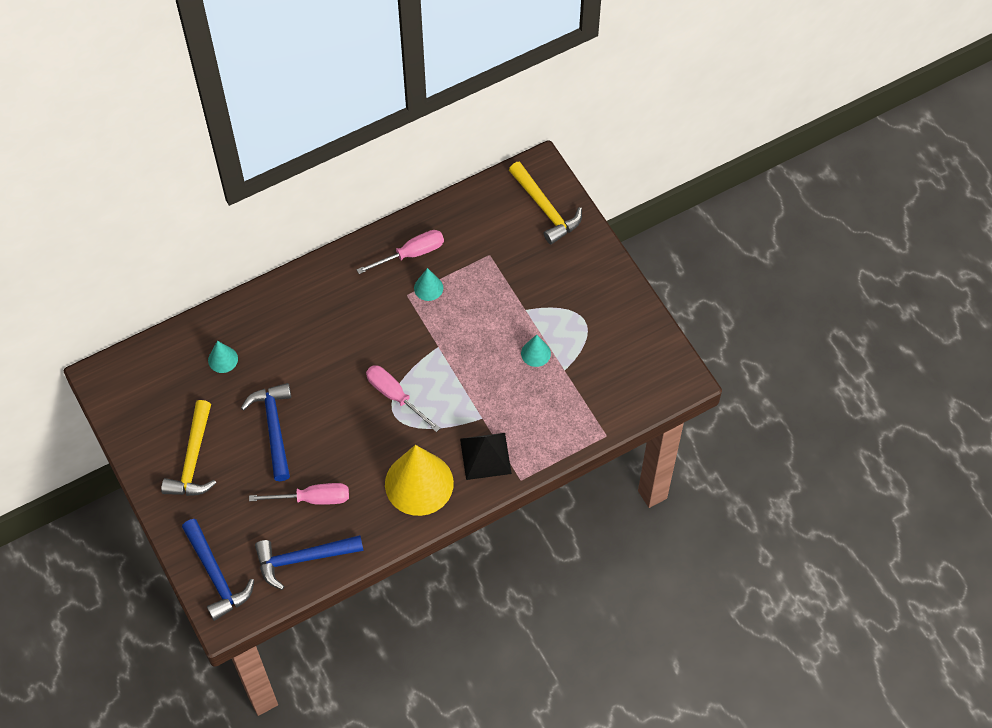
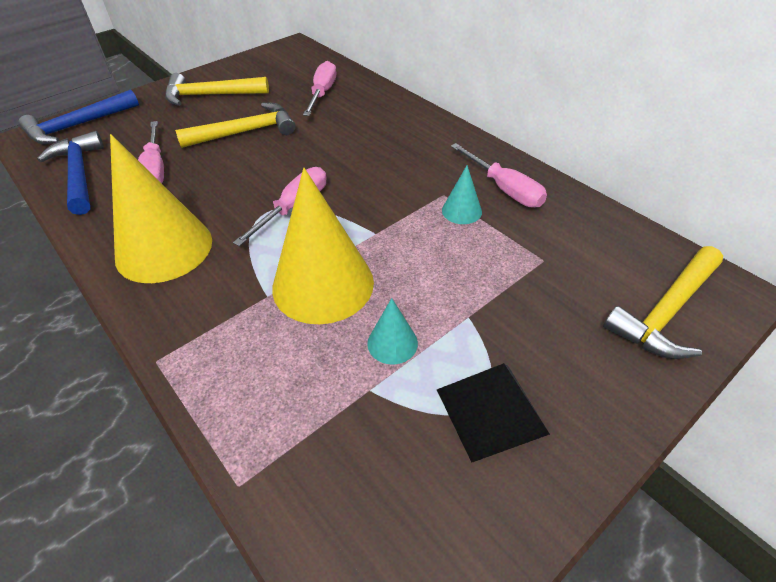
camera: 80 degrees right, 15 degrees down
(223, 359) = (322, 93): turquoise cone -> pink screwdriver
(274, 428) = (245, 132): blue hammer -> yellow hammer
(479, 384) = (323, 284): none -> yellow cone
(485, 456) = (202, 310): black pyramid -> black pyramid (491, 410)

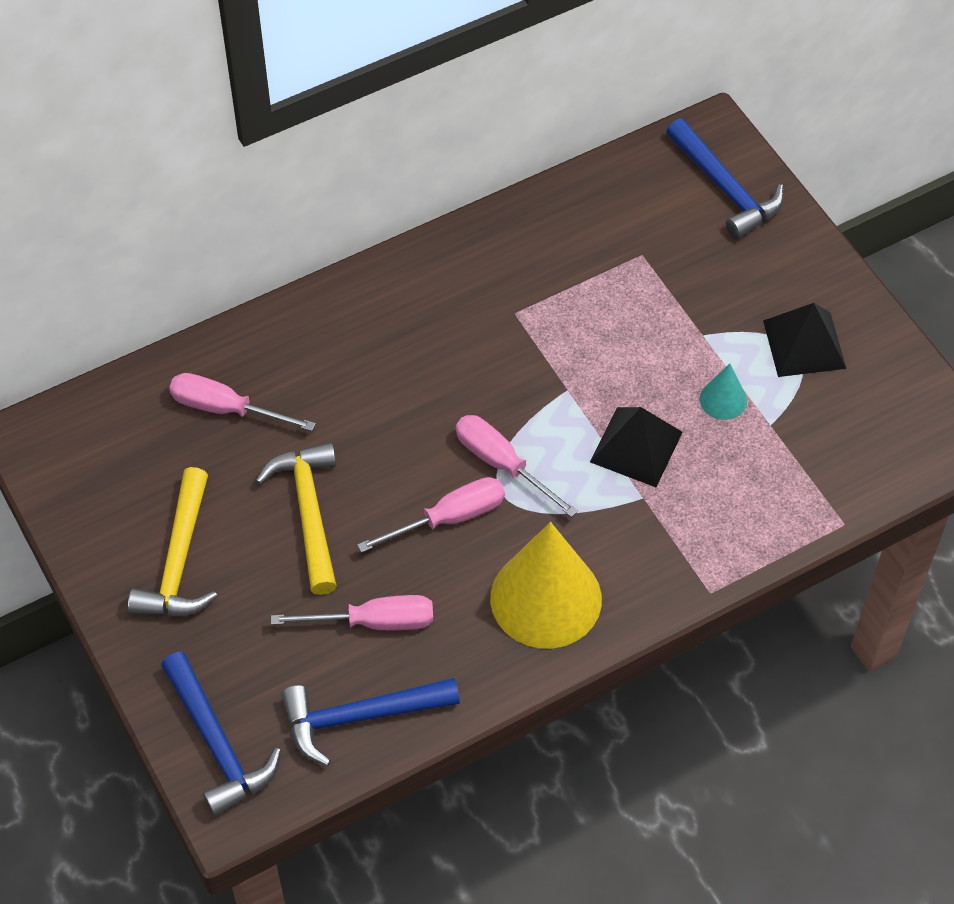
camera: 80 degrees left, 10 degrees up
(323, 284) = (636, 447): yellow cone -> black pyramid
(461, 211) = (548, 303): turquoise cone -> none
(504, 189) = (519, 253): pink screwdriver -> pink screwdriver (449, 518)
(666, 312) = (725, 188): yellow hammer -> blue hammer

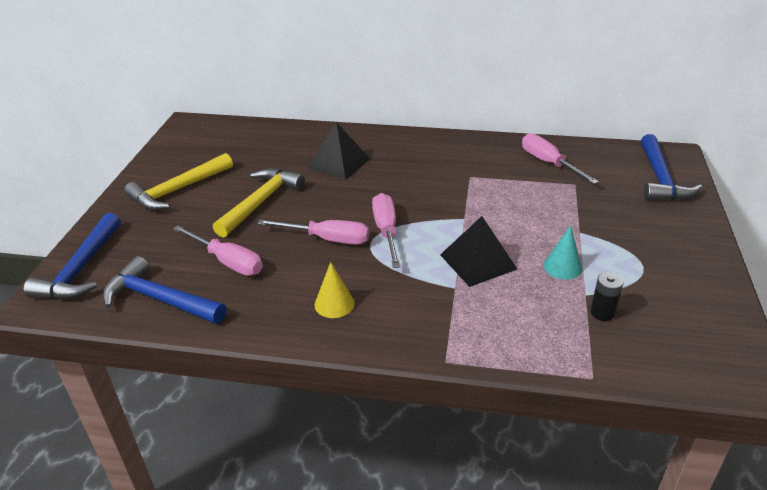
camera: 40 degrees right, 20 degrees down
(226, 409) = (278, 150): pink screwdriver -> pink screwdriver (549, 163)
(546, 598) = (334, 304): yellow cone -> yellow cone, size x0.45
(801, 439) = (602, 313): none -> black battery
(804, 344) = (651, 266): black pyramid -> black pyramid (339, 163)

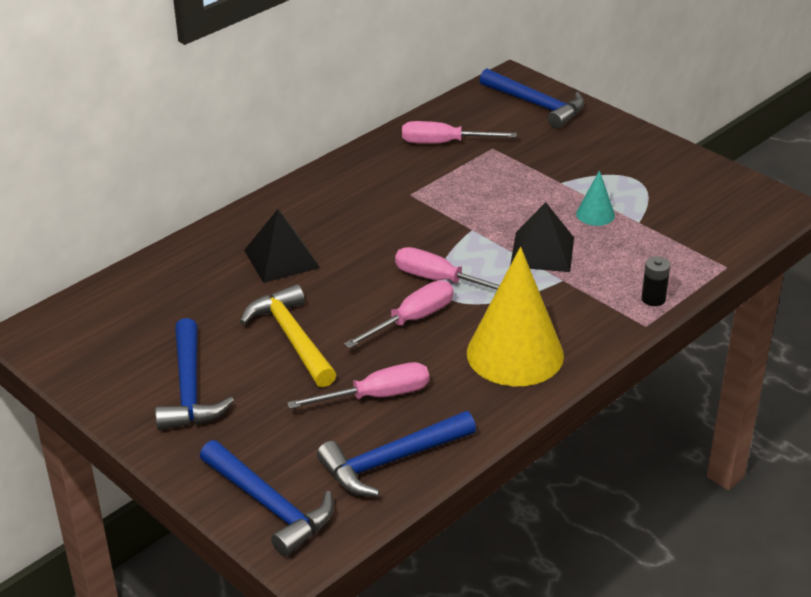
camera: 55 degrees left, 0 degrees up
(178, 190) = (189, 389): yellow hammer -> blue hammer
(334, 304) = (515, 354): yellow cone -> yellow cone, size x2.22
(602, 313) = (666, 226): black battery -> black battery (653, 299)

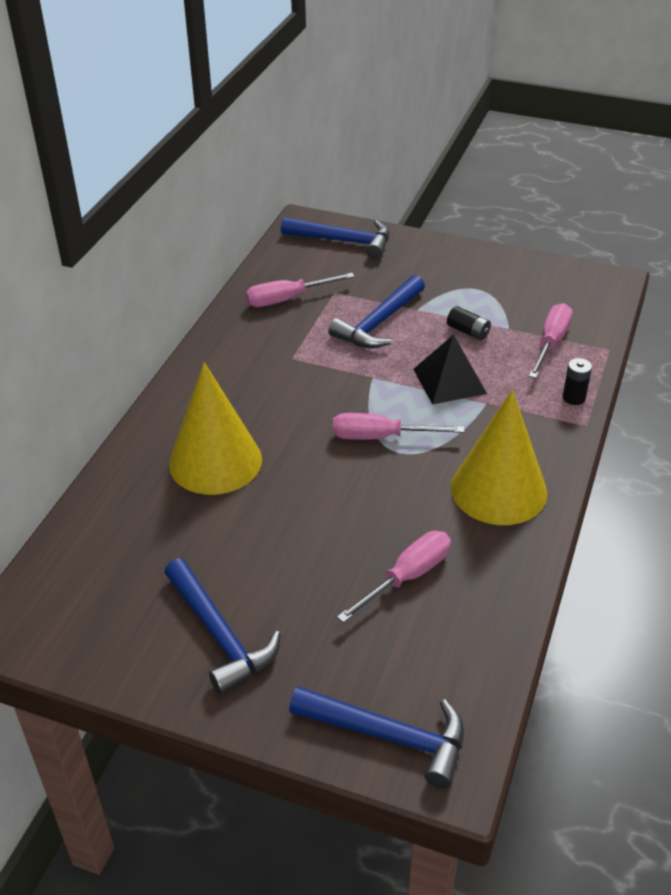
camera: 25 degrees left, 5 degrees up
(281, 258) = (215, 461): black pyramid -> yellow cone
(292, 338) = (284, 543): yellow hammer -> none
(391, 461) = (469, 641): blue hammer -> blue hammer (379, 323)
(412, 320) = (383, 486): pink screwdriver -> pink screwdriver (550, 343)
(595, 214) = (468, 331): turquoise cone -> black battery

